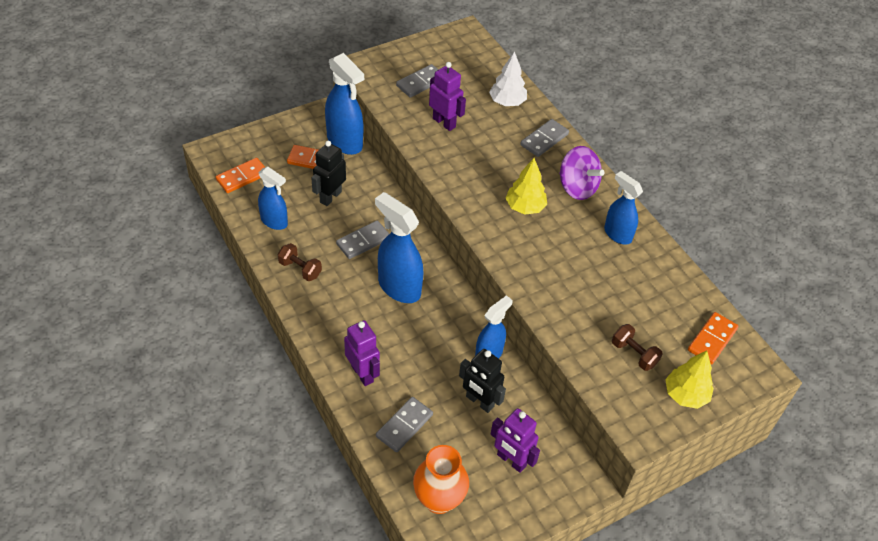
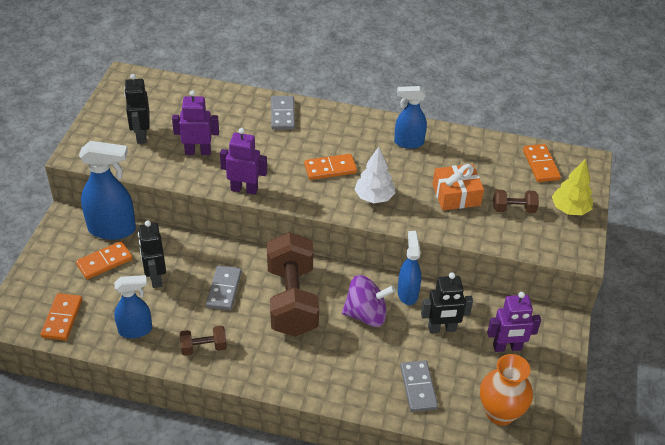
camera: 45 degrees left, 5 degrees down
(362, 373) = (346, 379): purple robot -> purple robot (244, 189)
(399, 287) = (292, 300): blue spray bottle -> brown dumbbell
(420, 83) = (141, 135): grey domino -> black robot
(507, 102) = (223, 106): white tree -> white tree (374, 197)
(525, 207) = (330, 169): yellow tree -> orange domino
(577, 187) = (345, 131): purple spinning top -> purple spinning top (366, 314)
(599, 304) = (456, 195): none -> orange gift

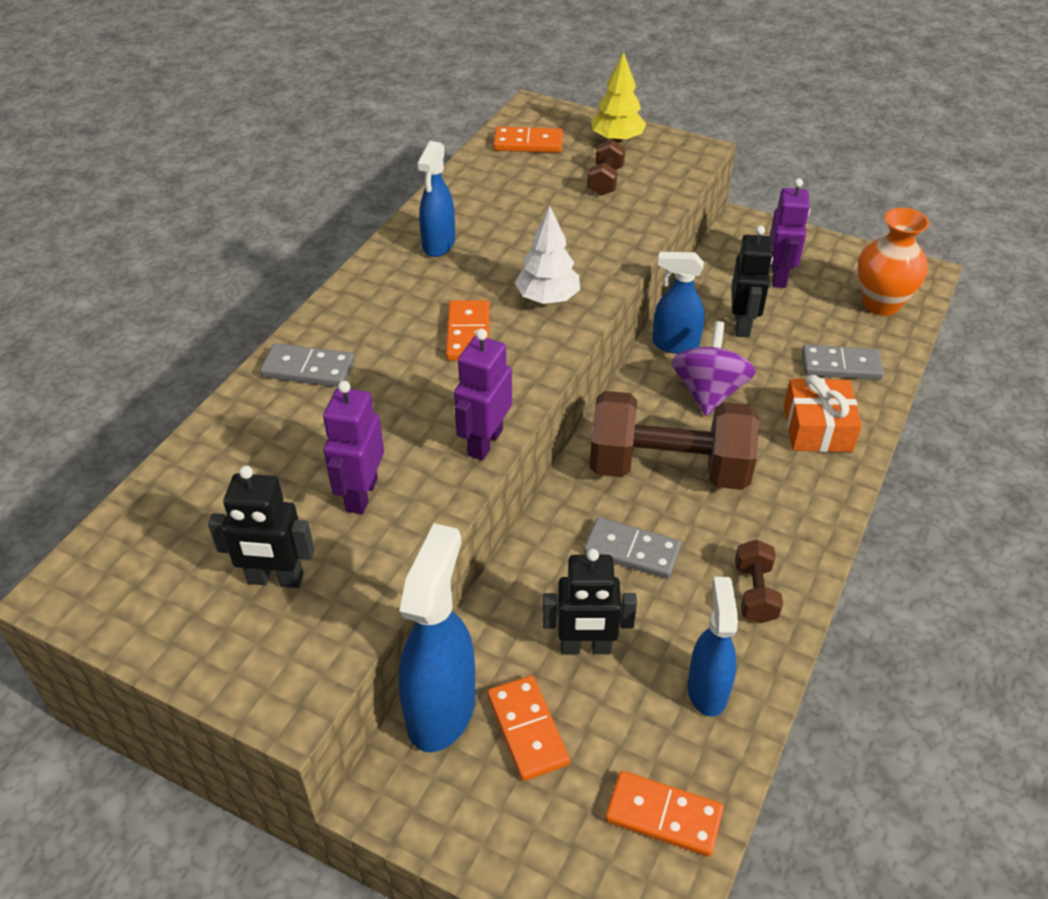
camera: 75 degrees left, 0 degrees up
(456, 195) = (565, 222): orange gift -> orange gift (817, 428)

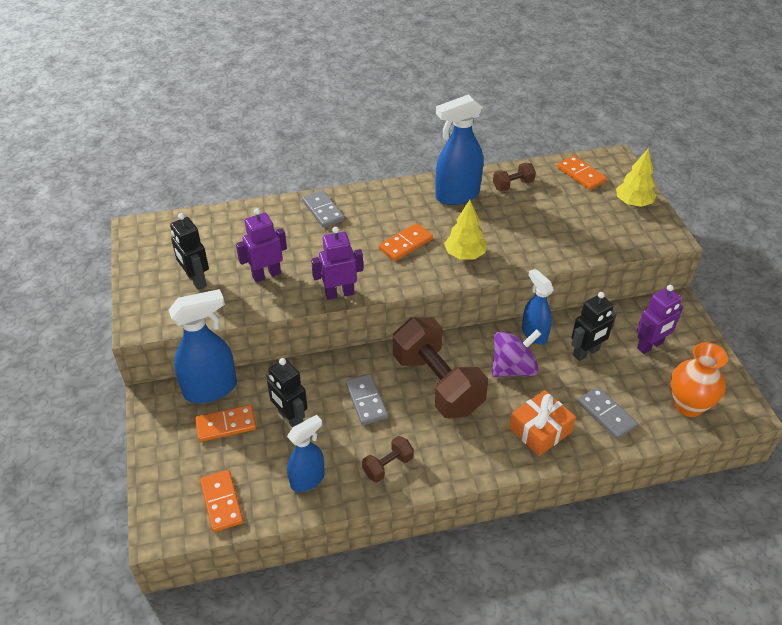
camera: 50 degrees right, 0 degrees up
(438, 245) = (457, 195): blue spray bottle -> blue spray bottle, size x1.56
(527, 729) = (226, 425): orange domino -> orange domino turned 45 degrees clockwise
(547, 299) = (464, 255): white tree -> yellow tree
(605, 181) = (589, 220): brown dumbbell -> brown dumbbell (513, 185)

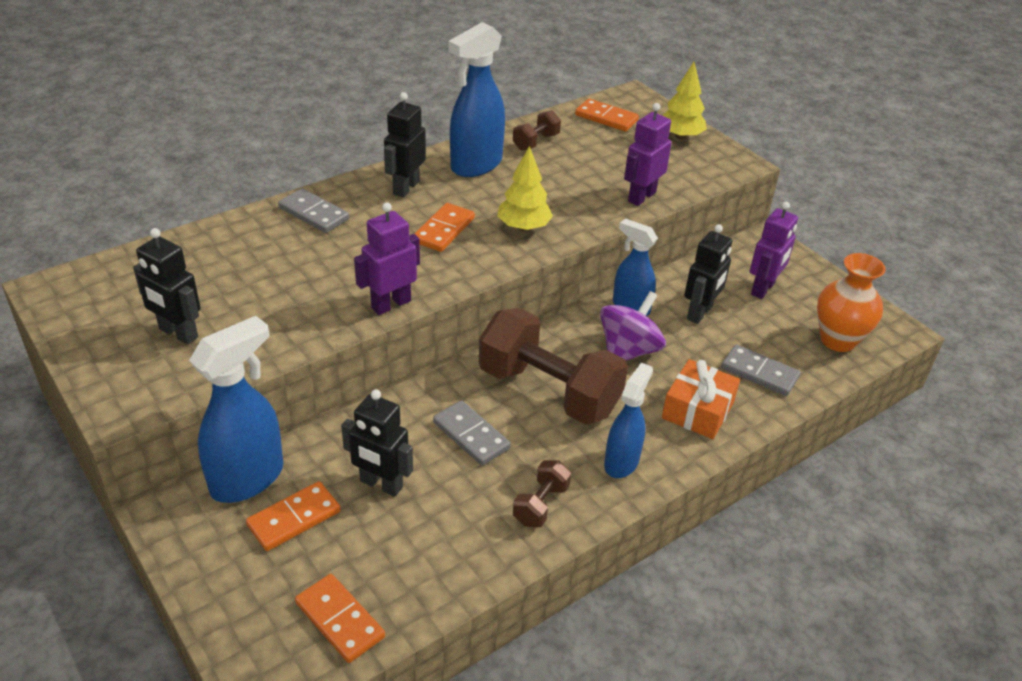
camera: 25 degrees left, 5 degrees down
(266, 275) = (278, 304): purple robot -> purple robot (641, 197)
(308, 479) = (445, 553): blue spray bottle -> blue spray bottle (621, 462)
(396, 203) = (405, 188): none -> black robot

